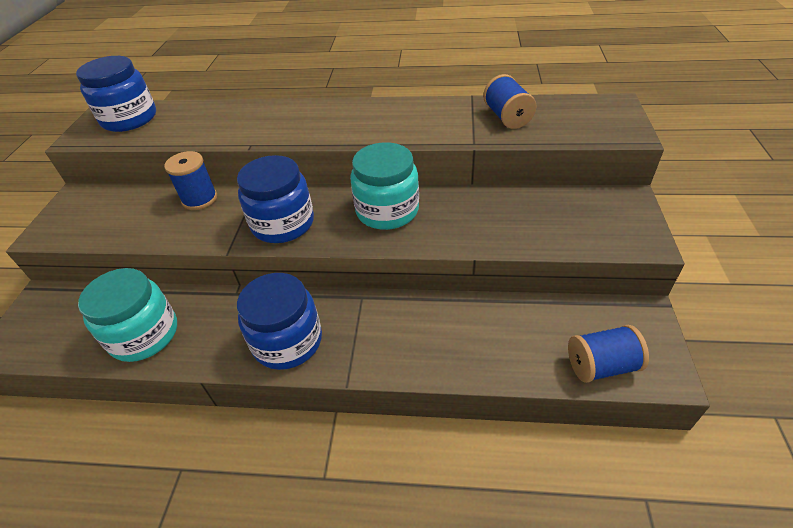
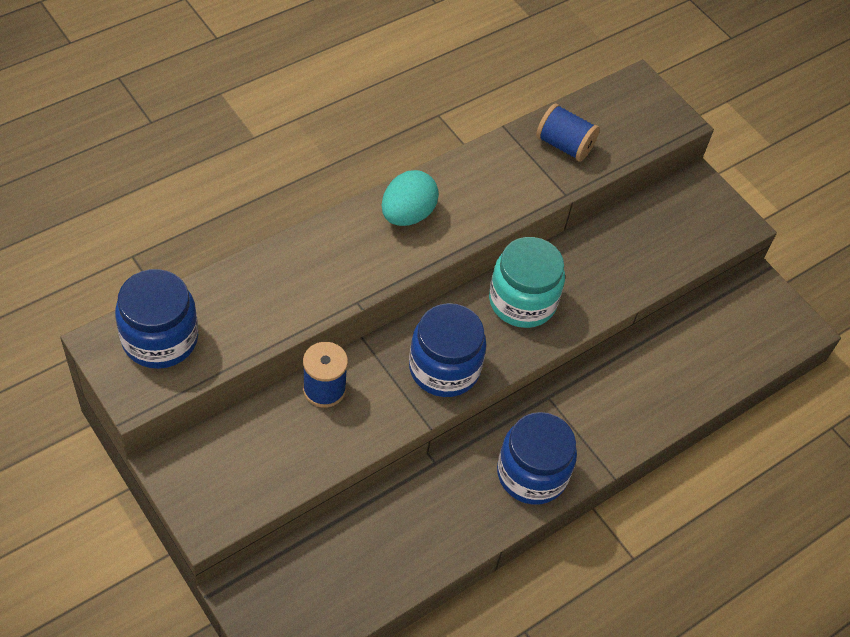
camera: 50 degrees left, 10 degrees up
(144, 335) = (401, 551): turquoise jar -> none
(344, 115) = (407, 214): none -> turquoise egg
(601, 365) = (763, 347): blue spool -> none

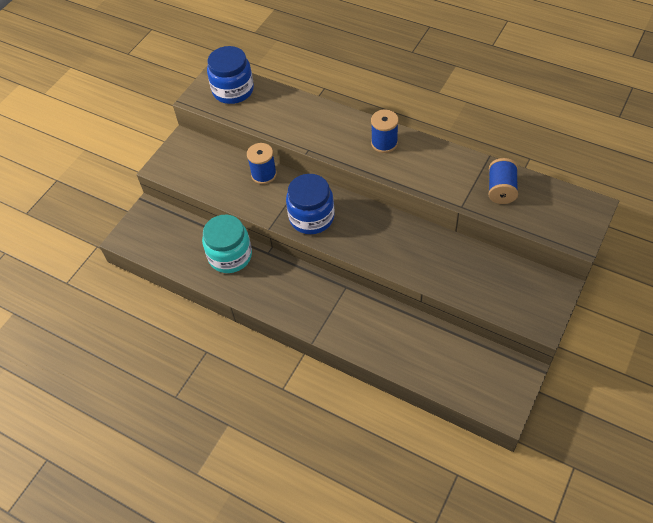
camera: 75 degrees right, 0 degrees up
(407, 214) = (384, 143): turquoise egg -> blue spool
(522, 301) = (384, 233): turquoise jar -> turquoise jar (230, 256)
(532, 473) = (288, 300): blue jar -> none

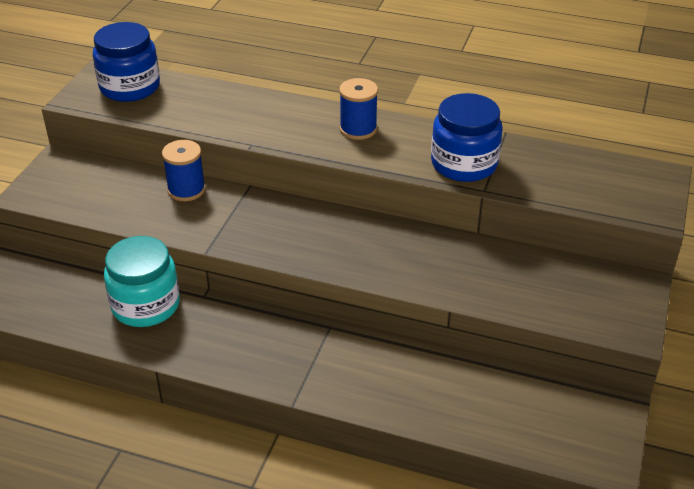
camera: 15 degrees left, 15 degrees down
(311, 217) = (267, 234): blue jar -> blue jar (464, 164)
(501, 190) = (532, 167): blue spool -> none

